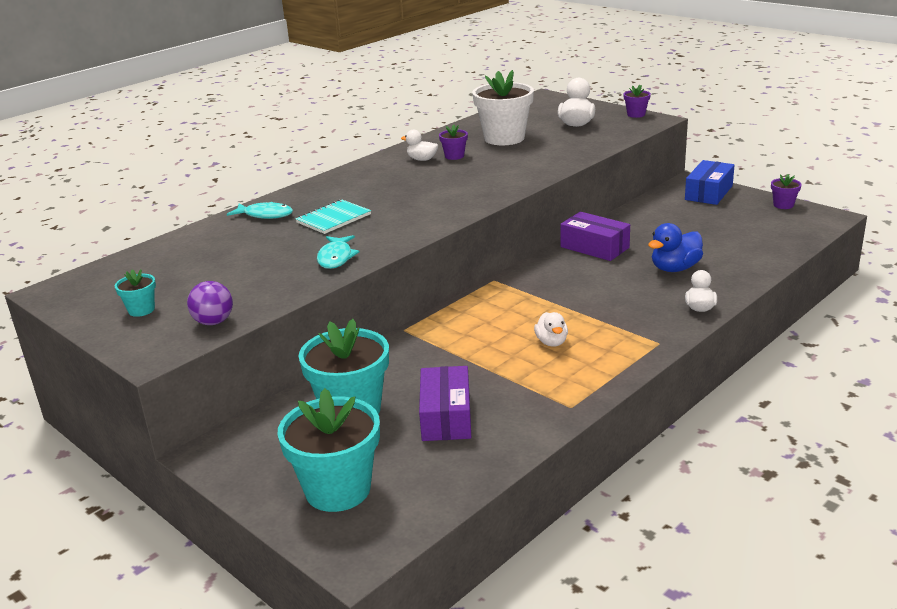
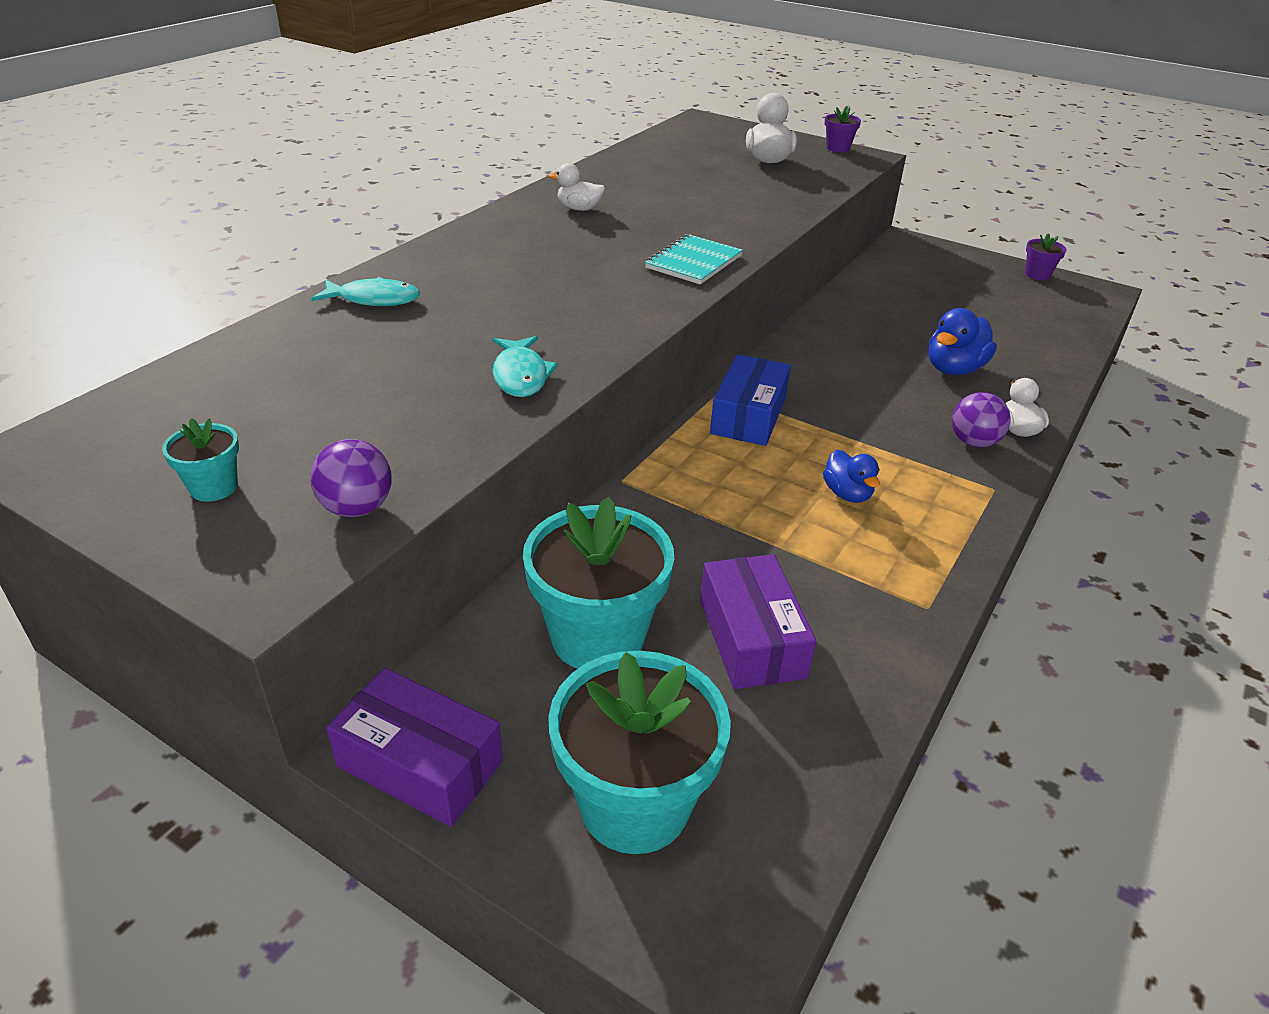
camera: 15 degrees left, 10 degrees up
(333, 218) = (487, 305): turquoise notebook -> turquoise notebook (693, 262)
(454, 156) = (624, 204): purple flower pot -> none
(504, 138) = (680, 178): white flower pot -> none
(551, 342) = (847, 494): white duck -> blue duck
(594, 247) = (833, 338): purple box -> purple box (420, 763)
(661, 314) = (973, 442): none -> purple ball
(708, 193) = (938, 257): blue box -> blue box (748, 416)

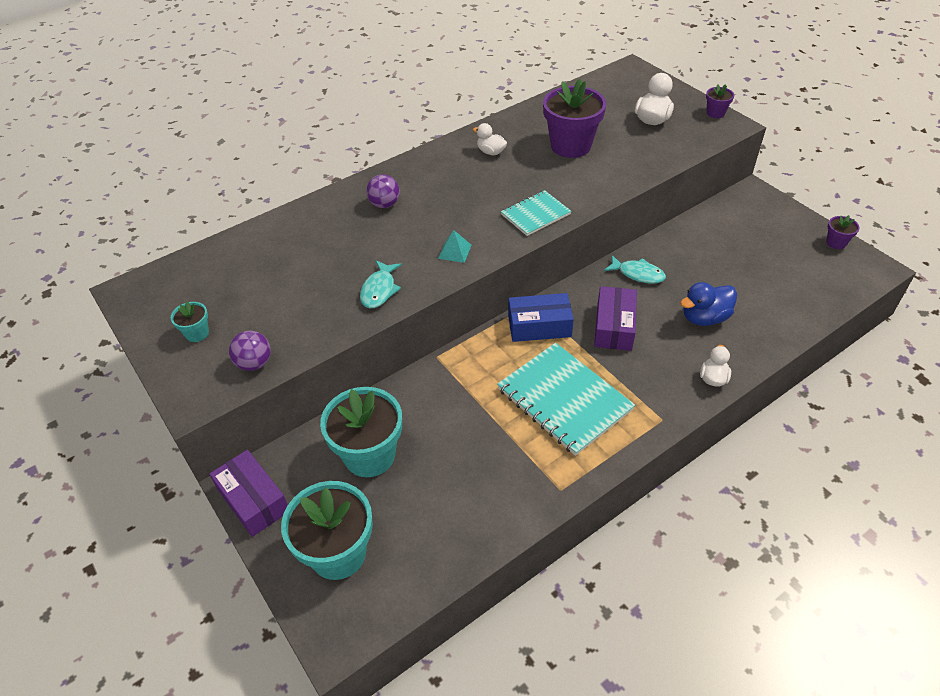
camera: 25 degrees right, 10 degrees up
(374, 299) = (330, 213): turquoise fish -> turquoise fish (638, 274)
(607, 315) = (454, 251): none -> turquoise pyramid
(685, 192) = (570, 146): none -> purple flower pot
(748, 416) = (539, 326): blue box -> blue box turned 45 degrees clockwise
(751, 638) = (448, 479): purple box -> purple box (614, 327)
(847, 494) = (564, 399): blue duck -> turquoise notebook
(973, 442) = (674, 381): purple ball -> purple ball (384, 204)

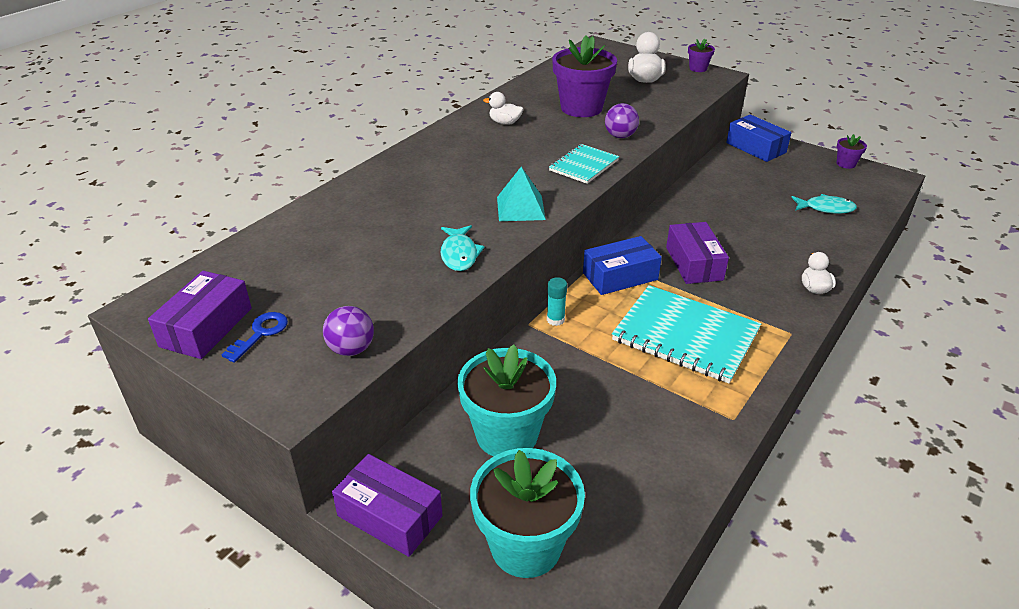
camera: 20 degrees left, 10 degrees down
(162, 318) = (206, 327): none -> purple box
(197, 333) = (260, 333): turquoise flower pot -> blue key
(384, 204) = (418, 180): purple ball -> purple ball (620, 136)
(454, 251) = (520, 208): turquoise pyramid -> turquoise pyramid, size x1.50
(461, 357) = (555, 320): none -> turquoise glue stick
(638, 274) = (688, 216): turquoise fish -> turquoise fish (825, 208)
(704, 318) = (773, 240): blue duck -> none
(752, 206) = (756, 148): none -> blue box

